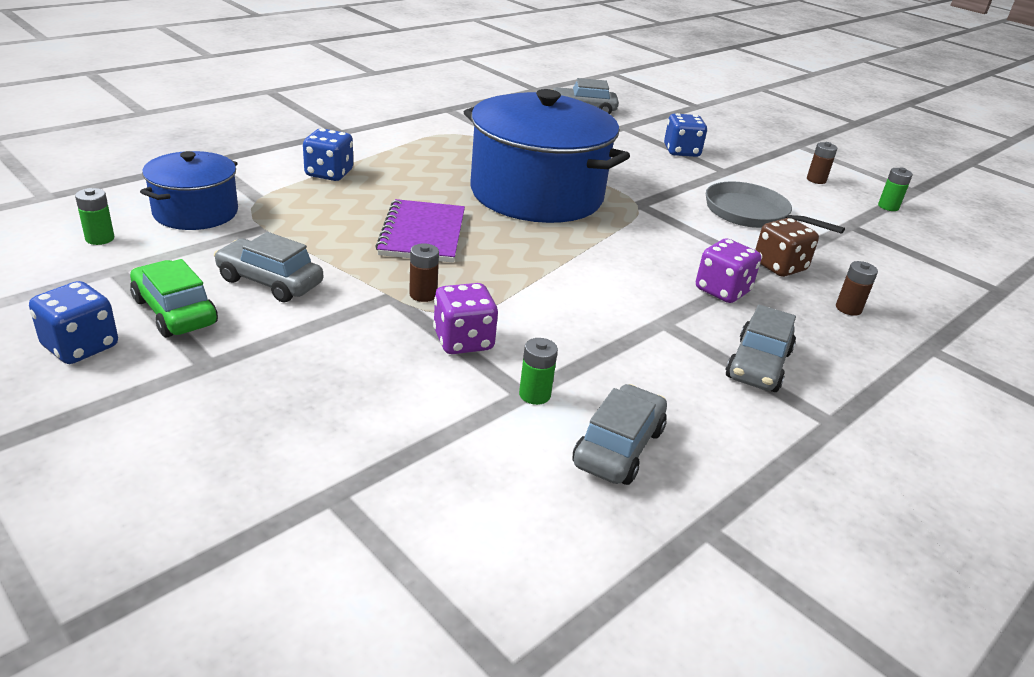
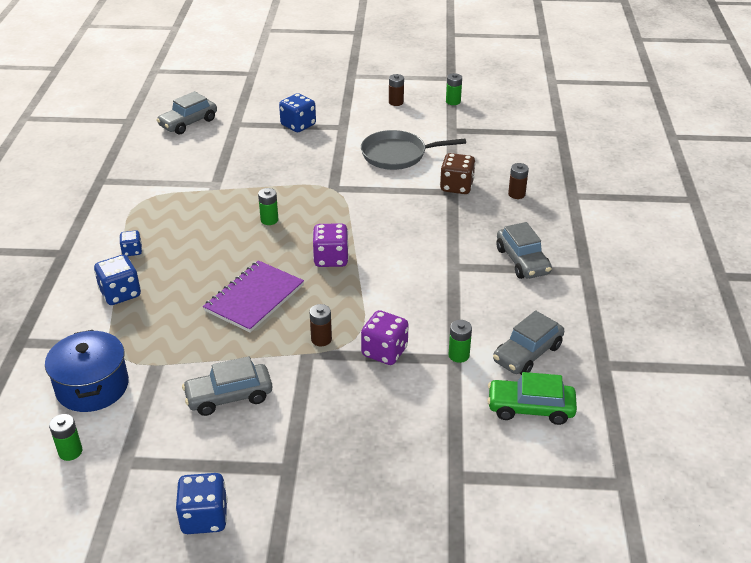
camera: 40 degrees left, 5 degrees up
(175, 312) = (213, 456): green car -> green car (530, 408)
(388, 156) = (132, 251): none -> blue dice
(423, 234) = (254, 298): purple notebook -> purple notebook turned 75 degrees clockwise
(536, 194) = (269, 220): blue pot -> green battery
(618, 447) = (527, 353): grey car -> grey car turned 120 degrees counterclockwise
(722, 291) = (452, 224): purple dice -> purple dice (331, 259)

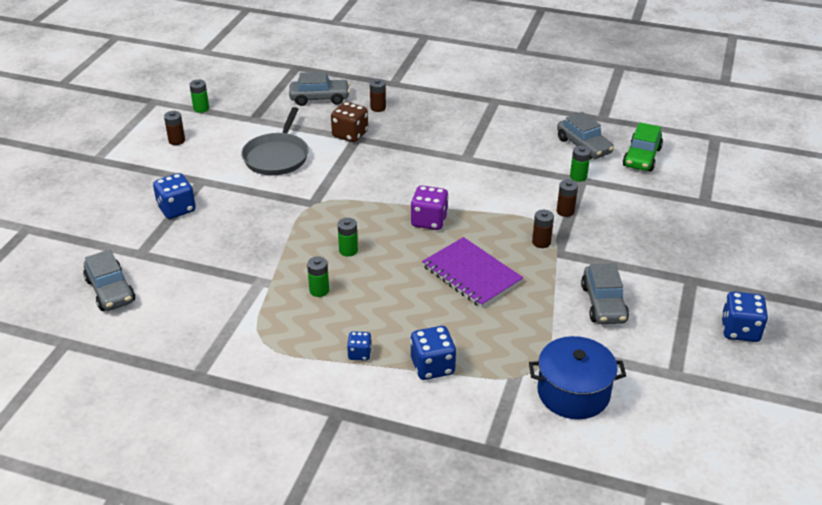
camera: 75 degrees left, 0 degrees up
(70, 452) = (659, 410): green battery -> green battery (319, 290)
(384, 352) = (565, 211): purple dice -> brown battery
(522, 261) = (472, 125): grey car -> grey car (319, 98)

